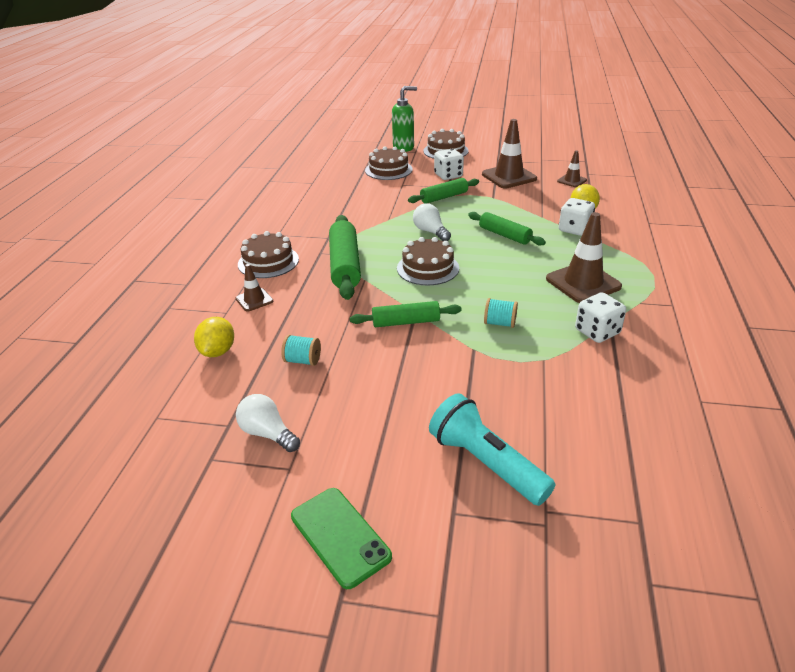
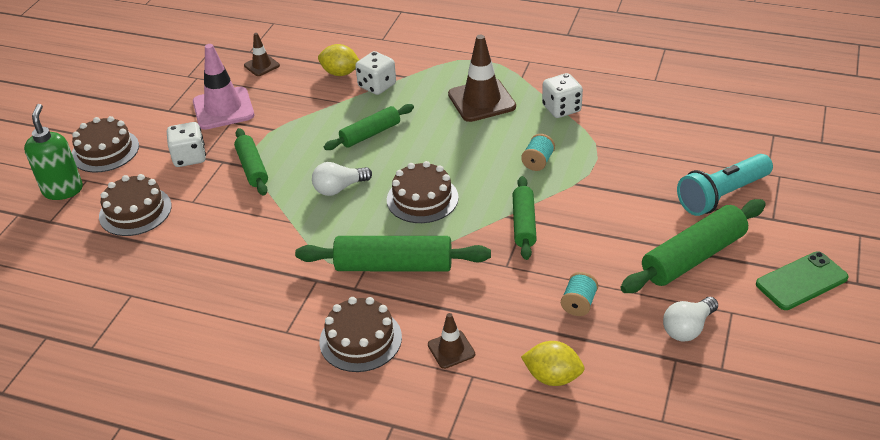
camera: 80 degrees left, 5 degrees up
(373, 437) = (693, 257): none -> green rolling pin
(509, 177) = (223, 109): brown traffic cone -> pink traffic cone

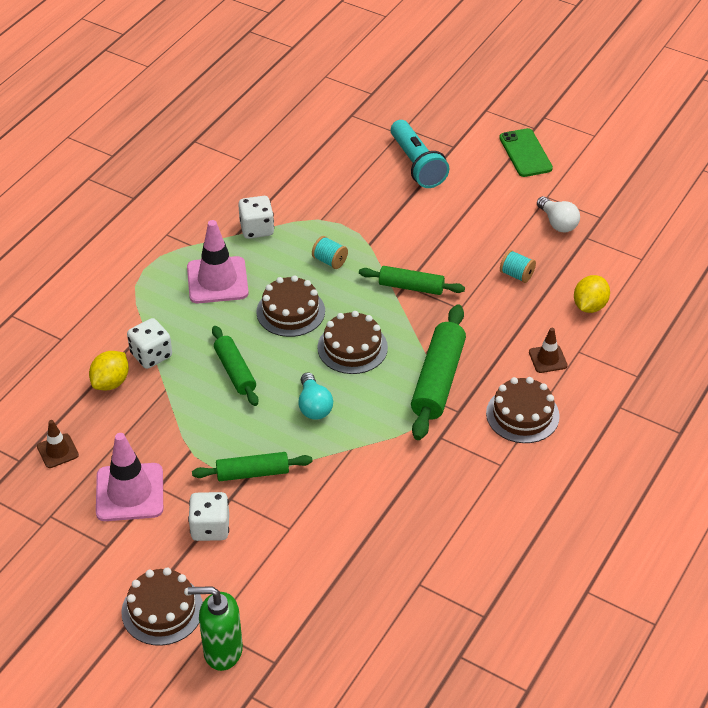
camera: 80 degrees left, 5 degrees up
(135, 211) = (287, 579): brown cake -> brown cake (290, 311)
(339, 188) = (314, 406): white light bulb -> turquoise light bulb
(481, 100) = (217, 280): brown traffic cone -> pink traffic cone
(693, 257) = (483, 200): green rolling pin -> none

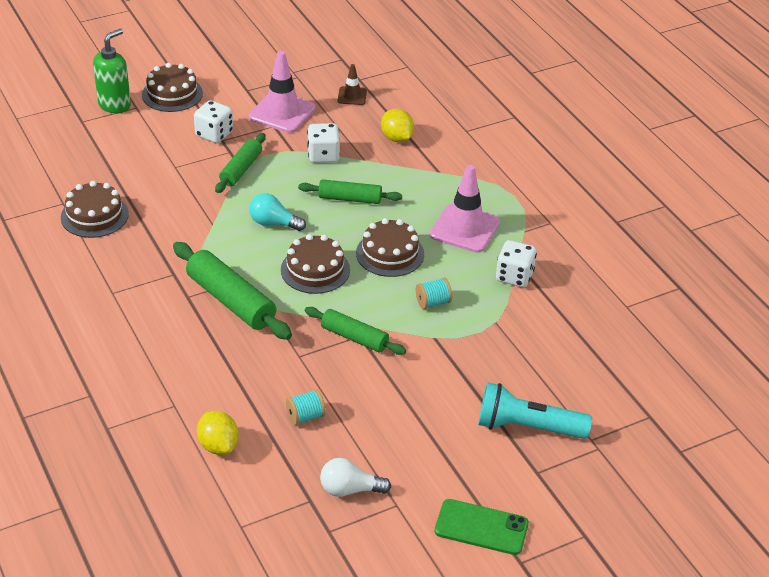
camera: 120 degrees right, 5 degrees down
(151, 355) = (408, 165): white dice -> white dice (323, 155)
(411, 287) = (354, 338): green rolling pin -> green rolling pin turned 75 degrees clockwise
(522, 414) = (145, 331): brown cake -> brown cake (94, 215)
(548, 359) = (186, 380): brown traffic cone -> none

